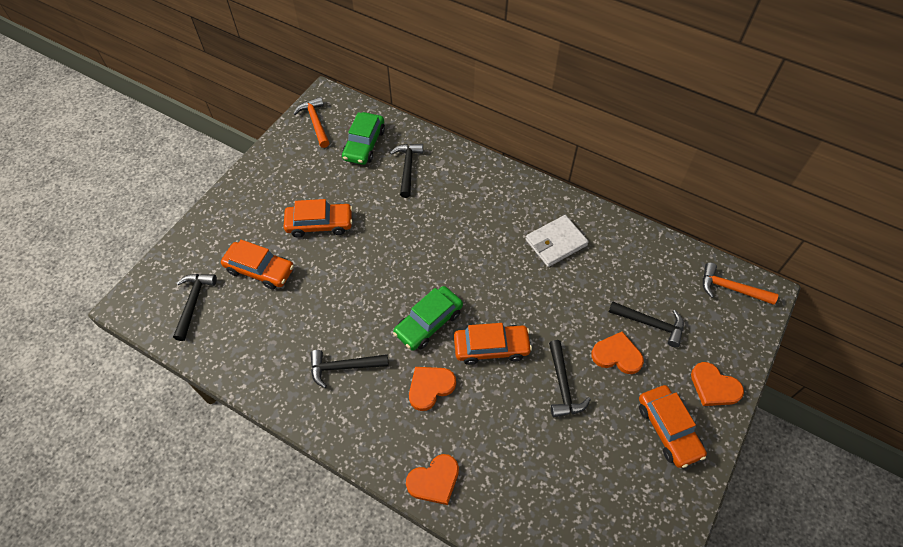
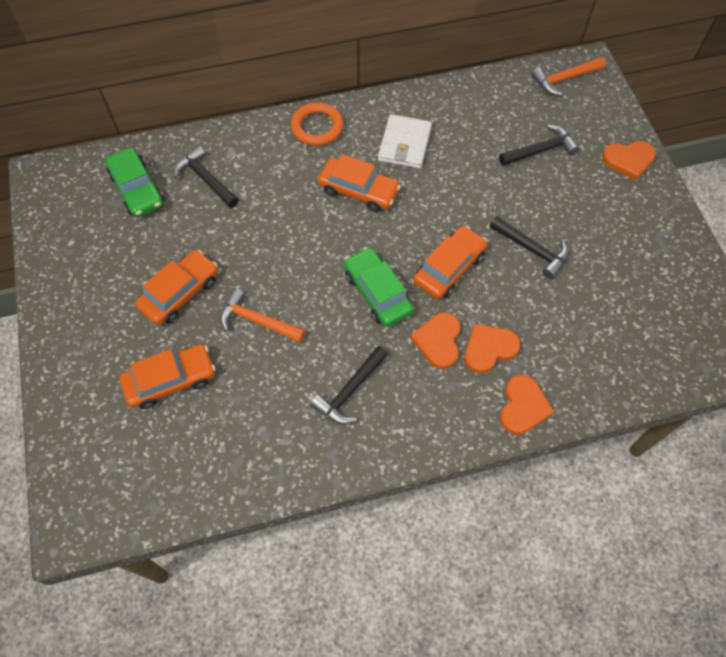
camera: 45 degrees left, 5 degrees up
(193, 302) = (139, 466): black hammer -> none
(315, 122) = (60, 205): orange hammer -> orange hammer (257, 321)
(428, 322) = (377, 292): green car -> green car turned 150 degrees clockwise
(510, 187) = (317, 127): none -> orange ring
(617, 355) = (543, 193): orange heart -> orange heart (489, 349)
(668, 429) = (633, 216): orange car -> orange car (358, 191)

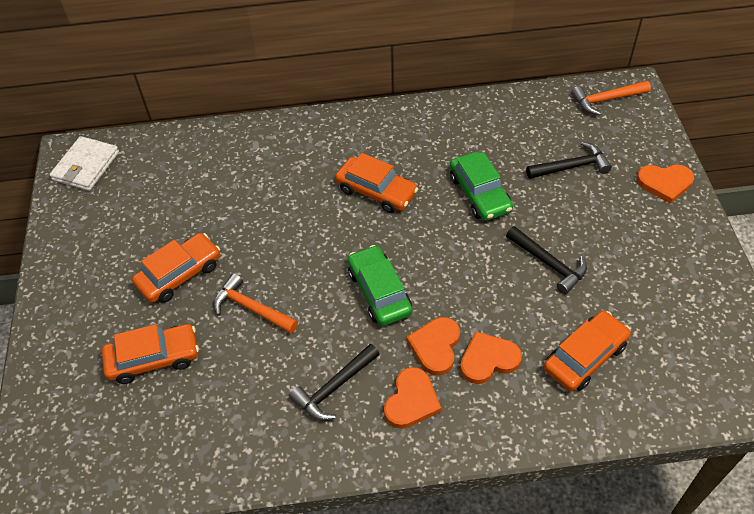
camera: 10 degrees right, 10 degrees down
(137, 189) = (157, 173): green car -> green car (479, 193)
(205, 179) = (225, 168): black hammer -> none
(317, 127) = (344, 128): orange ring -> none
(405, 144) = (431, 150): white wallet -> white wallet (86, 166)
(449, 268) = (458, 274): orange car -> orange car (585, 357)
(523, 407) = (516, 423): orange heart -> orange heart (411, 401)

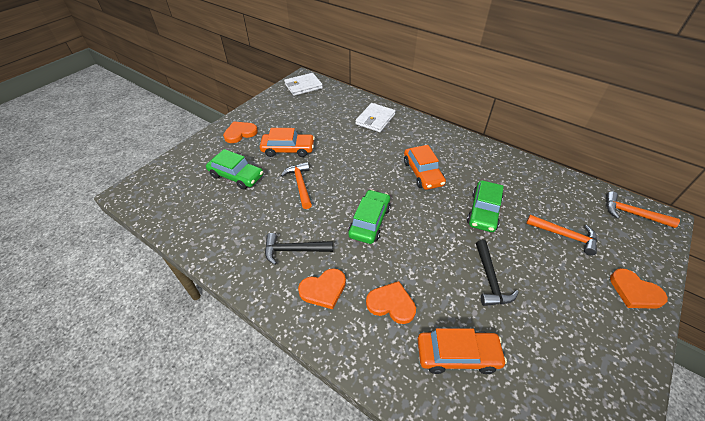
camera: 40 degrees right, 5 degrees down
(153, 358) = (236, 176): orange car -> green car
(246, 155) = (375, 119): none -> white wallet
(435, 346) = (368, 272): orange heart -> orange heart (240, 133)
(571, 166) = (565, 235): black hammer -> orange hammer

